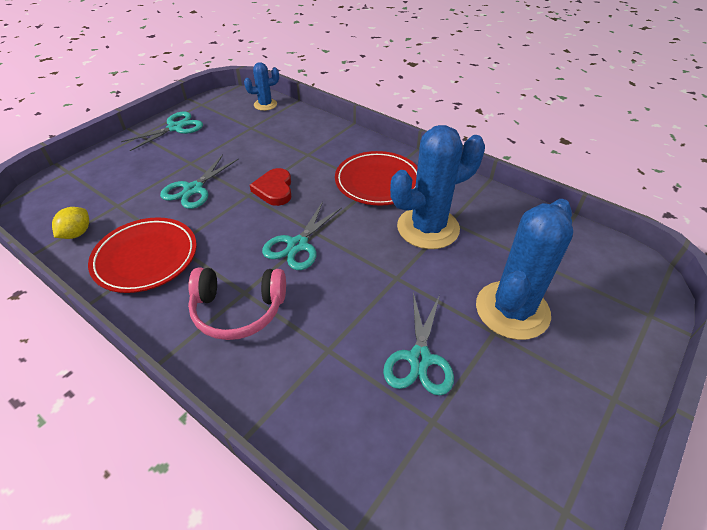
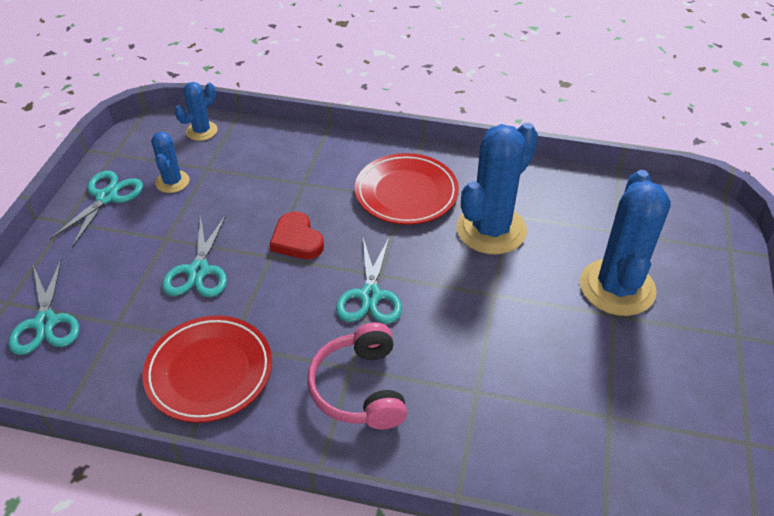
camera: 25 degrees left, 0 degrees up
(77, 233) = (96, 375): yellow lemon -> none
(222, 130) = (172, 182): none -> blue cactus
(238, 310) = (359, 388): pink headphones -> pink headphones turned 105 degrees clockwise
(419, 359) = (564, 366): turquoise scissors -> turquoise scissors (45, 323)

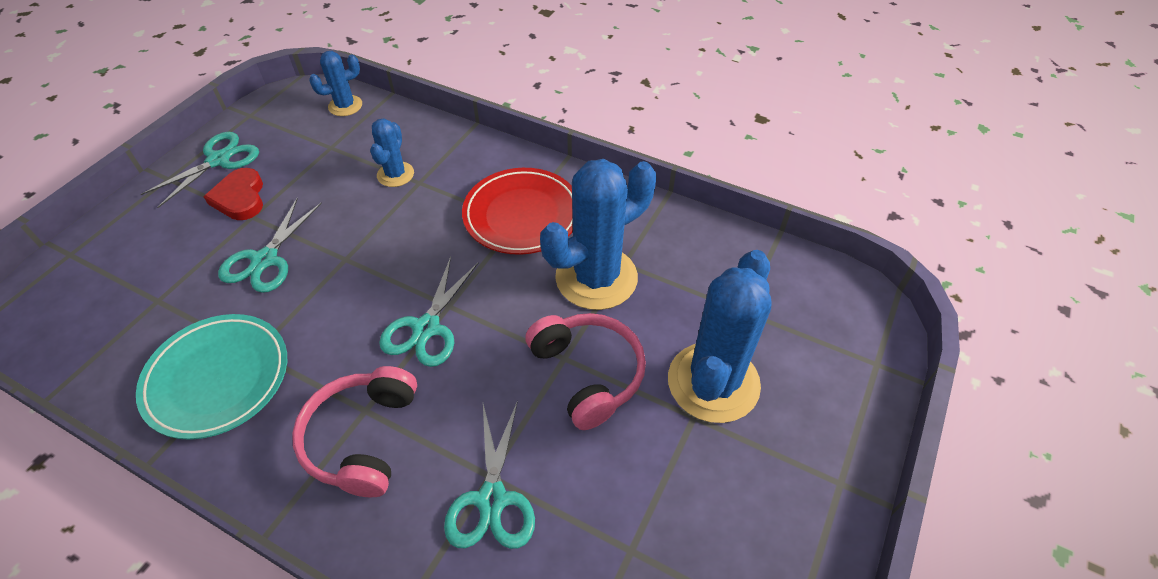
camera: 15 degrees right, 5 degrees up
(45, 323) = (91, 284): turquoise scissors -> turquoise scissors (492, 499)
(172, 182) = (289, 156): blue cactus -> blue cactus (395, 174)
(209, 372) = (218, 378): red plate -> turquoise plate
(297, 240) = (381, 246): red heart -> red heart (240, 198)
(518, 301) = (588, 373): none -> pink headphones

